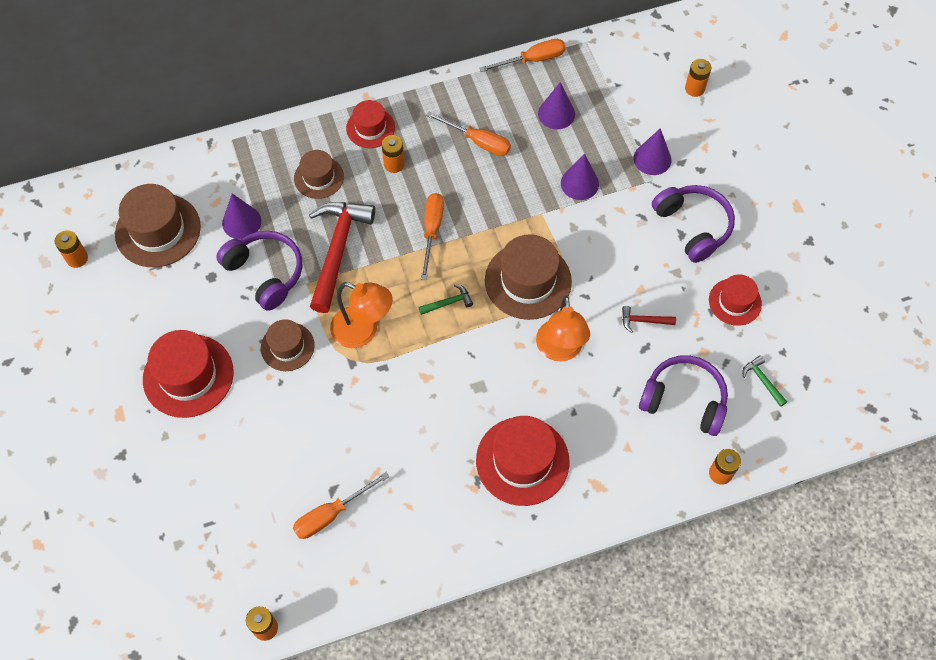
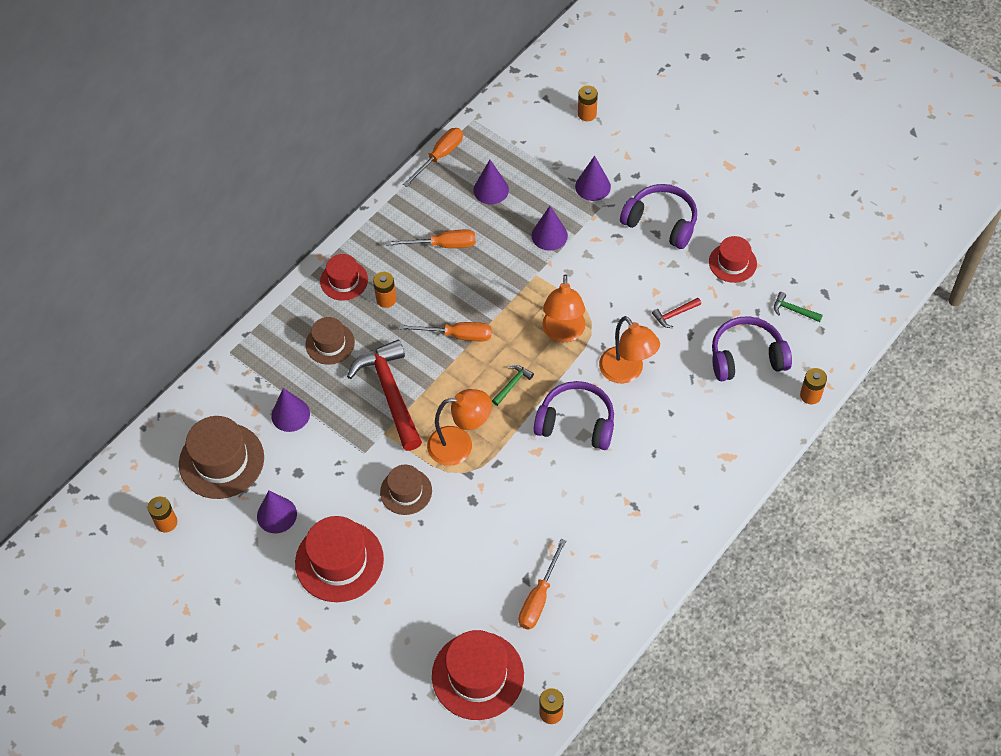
camera: 30 degrees left, 5 degrees down
(167, 304) = (276, 515): none -> purple cone
(265, 273) = (343, 444): purple headphones -> purple headphones (576, 423)
(432, 231) = (457, 335): orange screwdriver -> orange screwdriver turned 120 degrees clockwise
(522, 461) = (658, 471): red hat -> red hat (477, 675)
(528, 281) = (563, 333): brown hat -> orange lamp

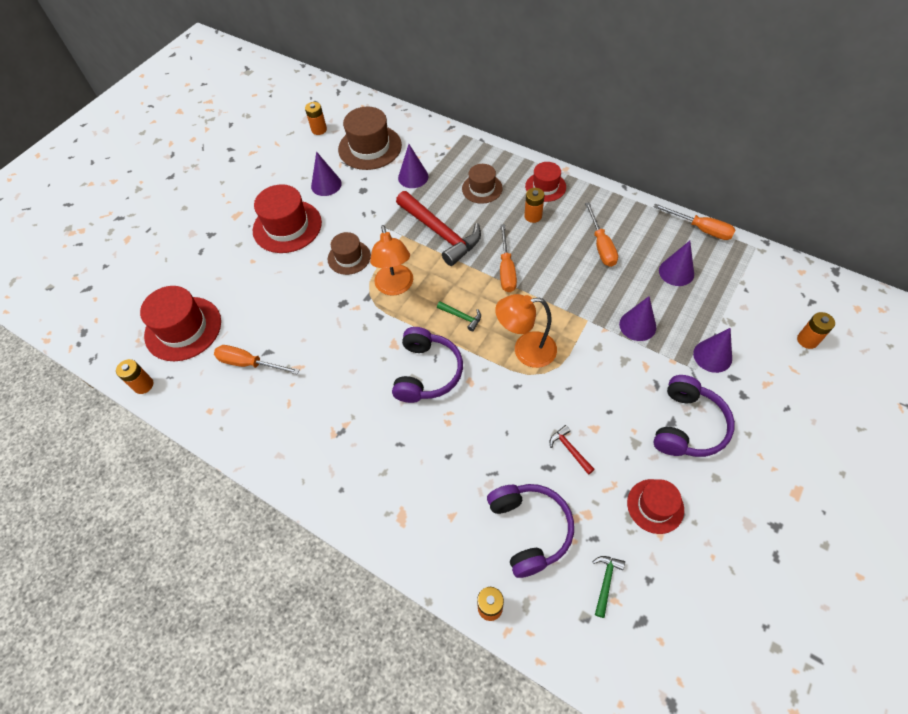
camera: 85 degrees right, 0 degrees up
(390, 393) = (441, 233): red hammer -> red hammer turned 75 degrees clockwise
(626, 372) = (490, 410): orange lamp -> none

